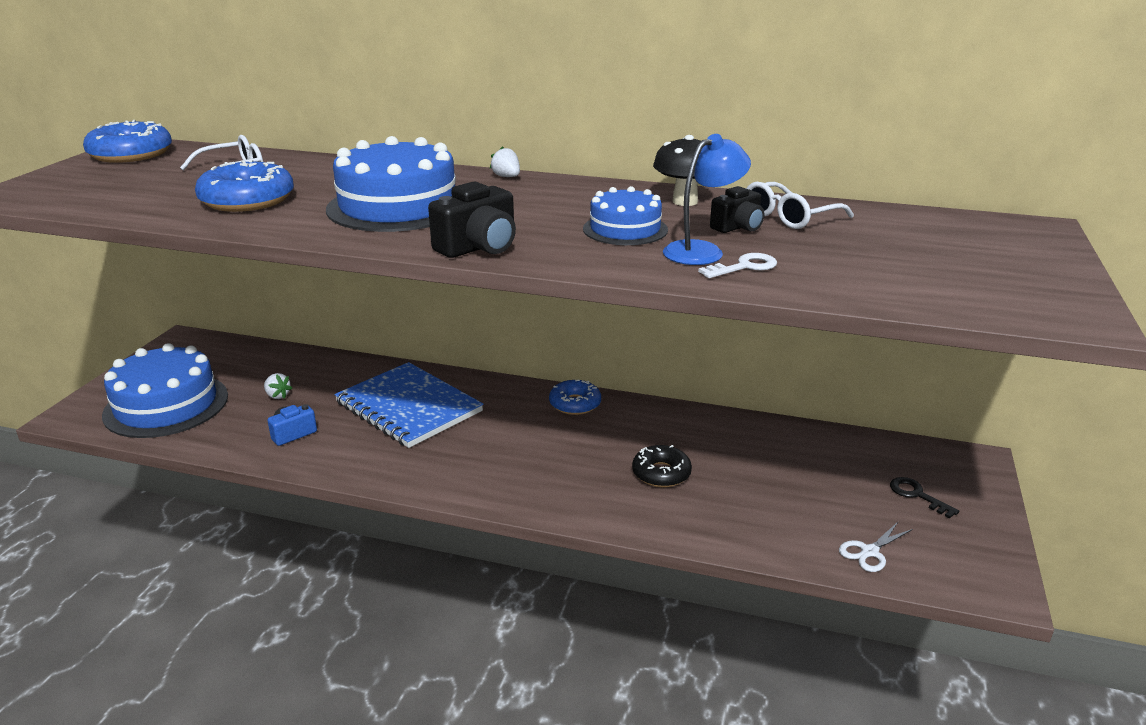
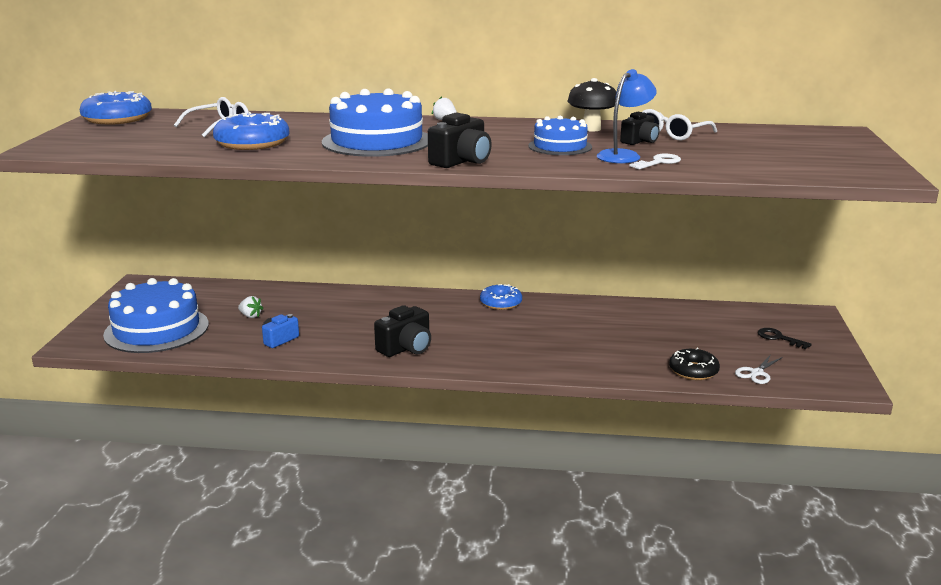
camera: 10 degrees left, 5 degrees down
(409, 407) = (366, 315): blue notebook -> none
(433, 462) = (406, 348): none -> black camera
(661, 473) = (587, 341): black donut -> black donut (693, 371)

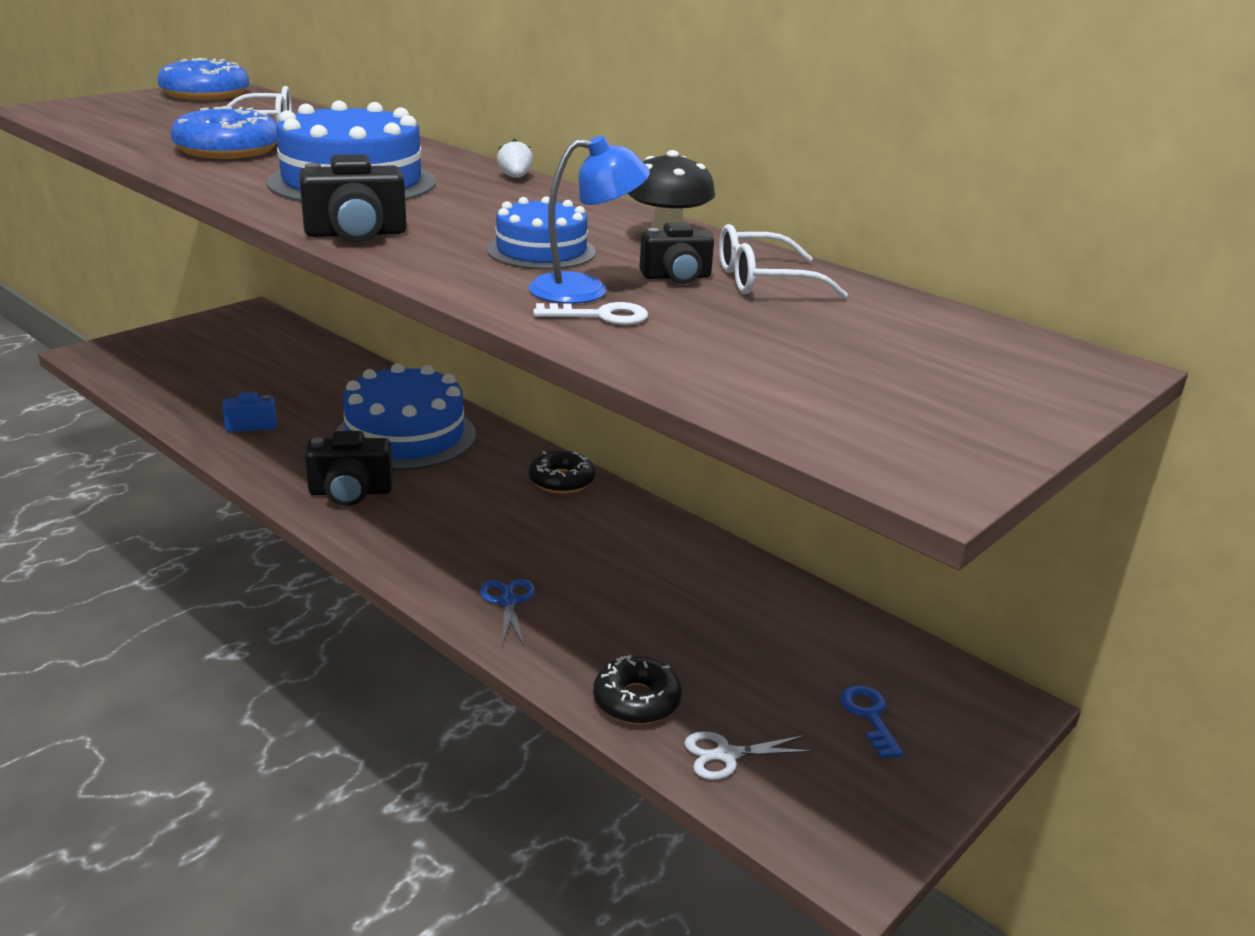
camera: 35 degrees right, 5 degrees up
(157, 329) = (174, 366): blue cake -> blue cake (405, 436)
(250, 316) = (277, 385): white strawberry -> none
(501, 303) = (561, 480): blue donut -> black donut
(574, 360) = (508, 601): none -> blue scissors
(779, 338) = (869, 716): black key -> blue key

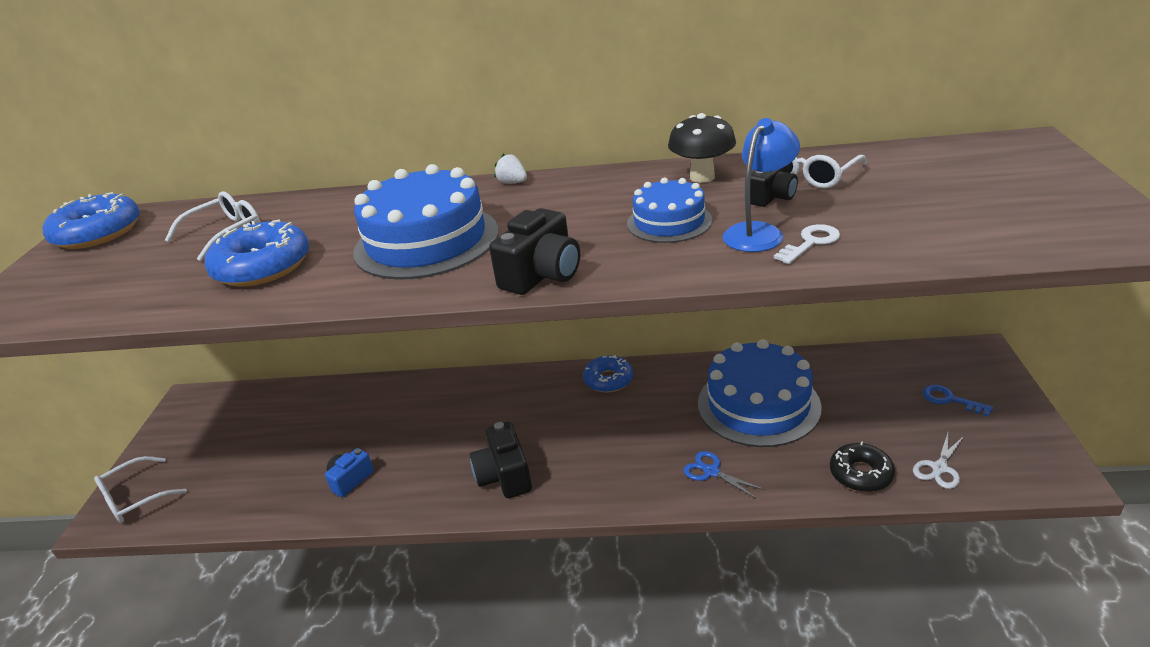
camera: 35 degrees left, 5 degrees up
(122, 352) = (135, 498): none -> white glasses
(350, 492) = (504, 476): black camera -> black camera turned 120 degrees clockwise
(405, 436) = (469, 415): blue cake -> blue cake (758, 405)
(561, 480) = (608, 380): black donut -> blue donut

